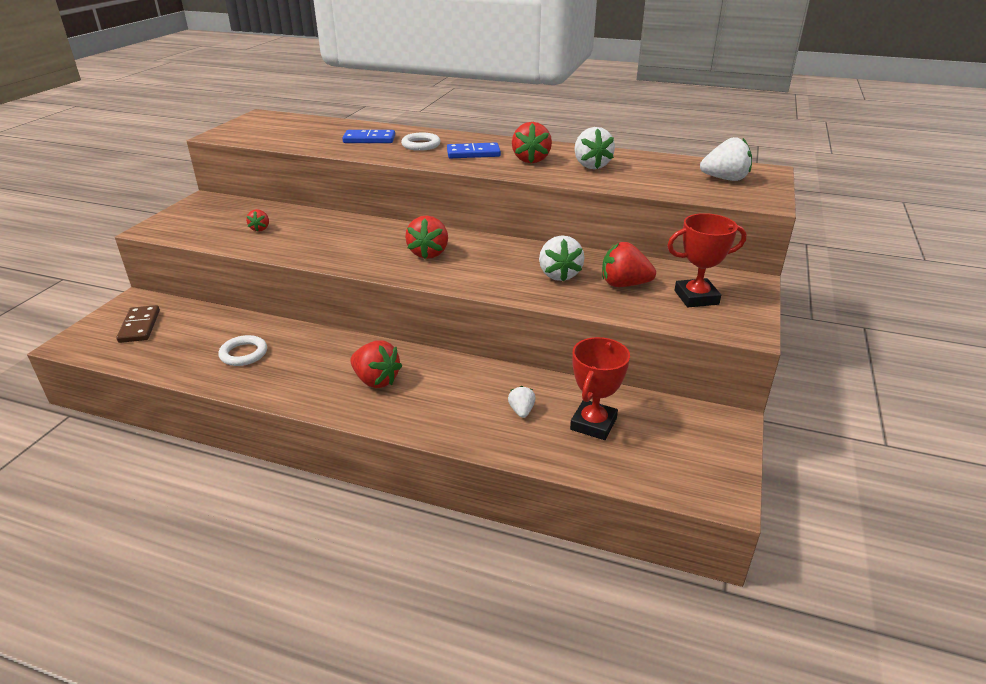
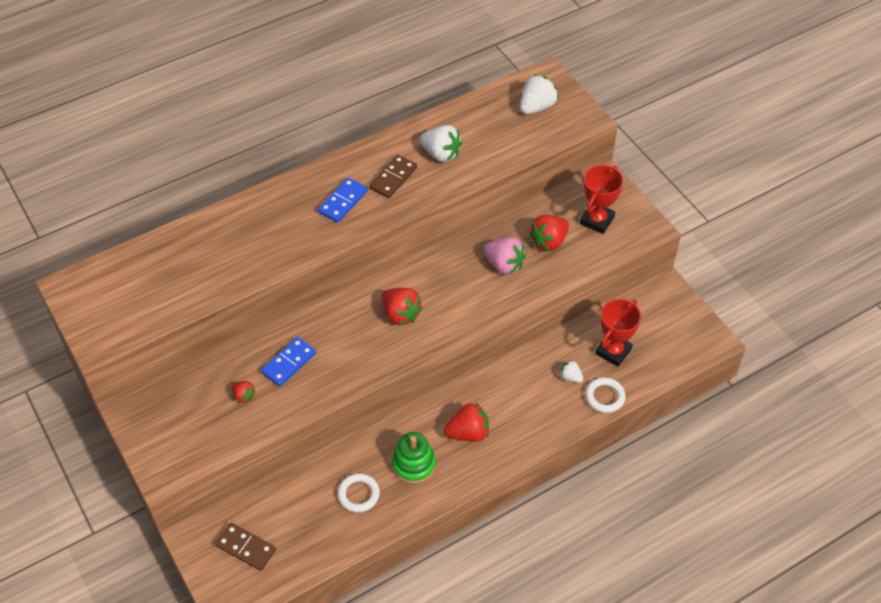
camera: 50 degrees left, 20 degrees up
(306, 367) = (414, 464): none -> green stacking toy
(369, 139) = (234, 245): blue domino -> blue domino (289, 363)
(421, 145) = (286, 221): white ring -> white ring (605, 397)
(531, 160) = (393, 178): red strawberry -> brown domino
(559, 275) = (504, 264): white strawberry -> pink strawberry
(593, 424) = (613, 351): red trophy -> red trophy turned 60 degrees clockwise

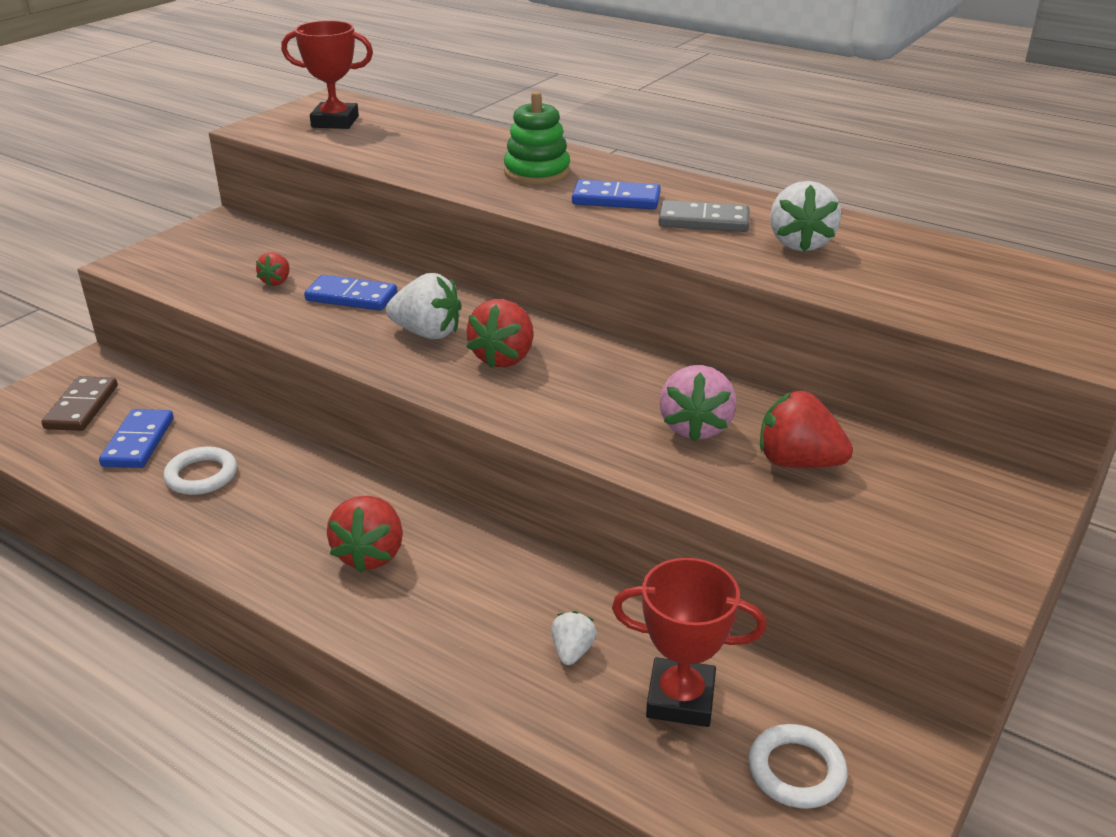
camera: 65 degrees right, 20 degrees down
(305, 521) = (138, 442): none -> blue domino
(393, 178) = (703, 221): brown domino -> grey domino
(414, 464) = (279, 513): green stacking toy -> green stacking toy (537, 172)
(468, 433) = (370, 554): red strawberry -> red strawberry turned 45 degrees clockwise
(536, 107) = (1027, 297): white strawberry -> white strawberry (427, 333)
(597, 220) = (915, 507): red trophy -> red trophy (335, 122)
(605, 397) = (556, 719): white ring -> white ring (796, 771)

